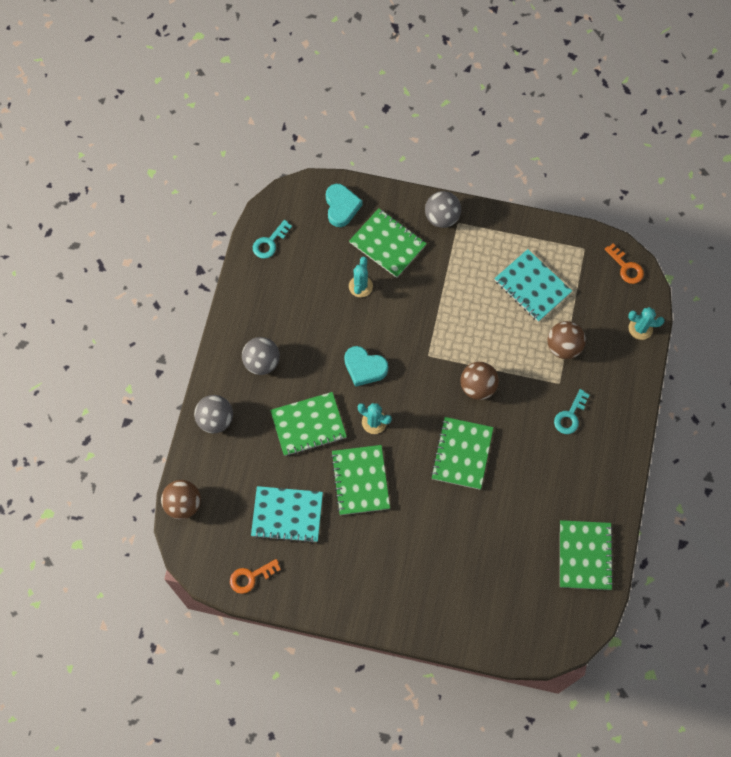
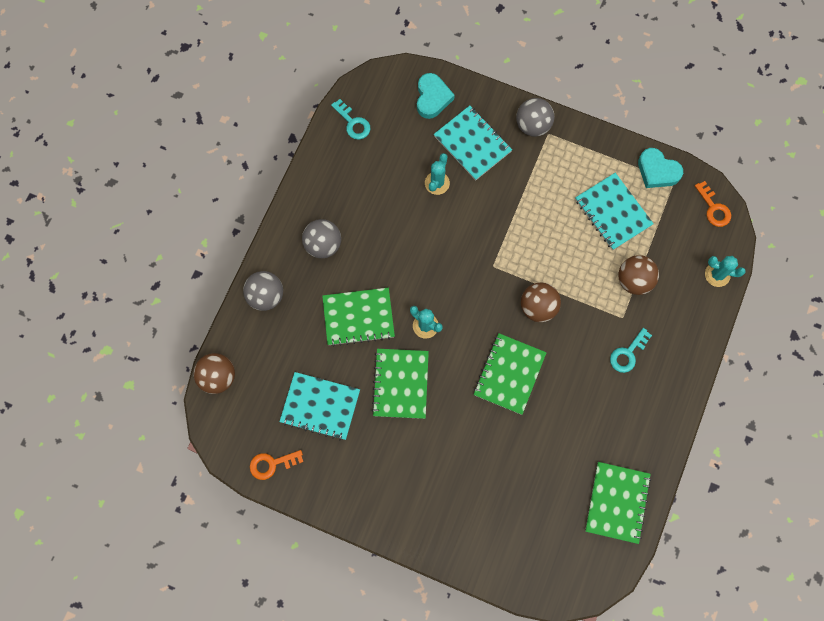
camera: 10 degrees right, 5 degrees up
(269, 242) = (353, 123): turquoise key -> turquoise key turned 90 degrees counterclockwise
(364, 368) = (426, 268): turquoise heart -> turquoise heart (657, 171)
(387, 244) = (472, 144): green notebook -> turquoise notebook

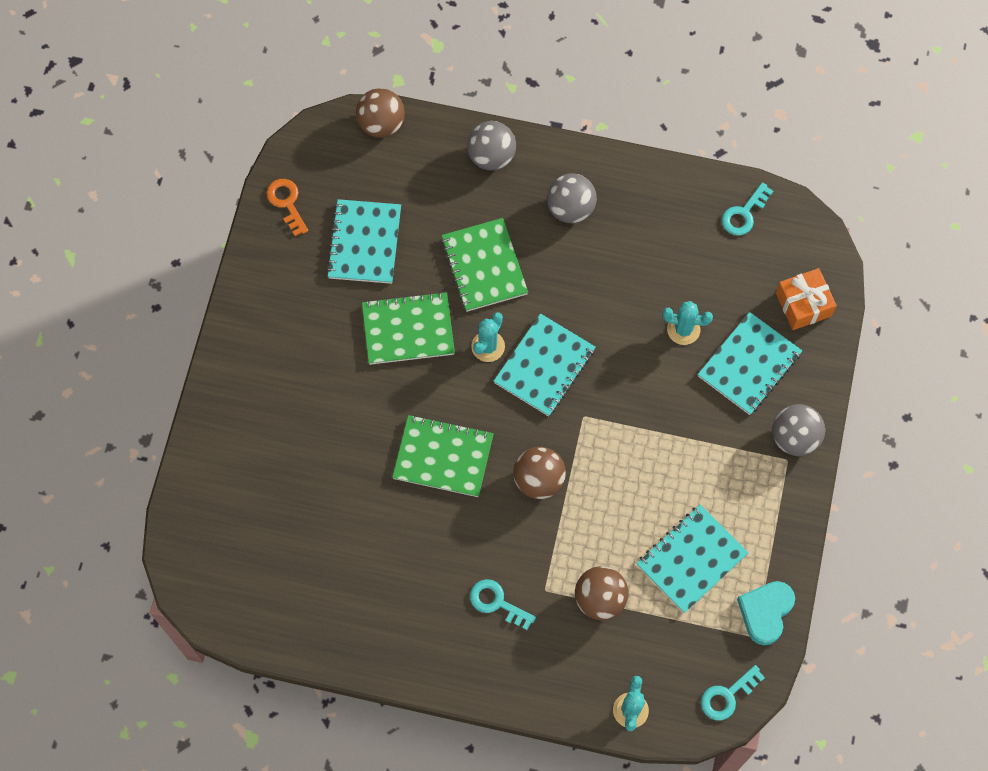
camera: 80 degrees right, 5 degrees down
(432, 98) = (803, 304): turquoise heart -> orange gift
(449, 287) = (544, 366): none -> turquoise notebook
(617, 502) = (299, 612): green notebook -> none
(713, 208) = (727, 696): orange key -> turquoise key

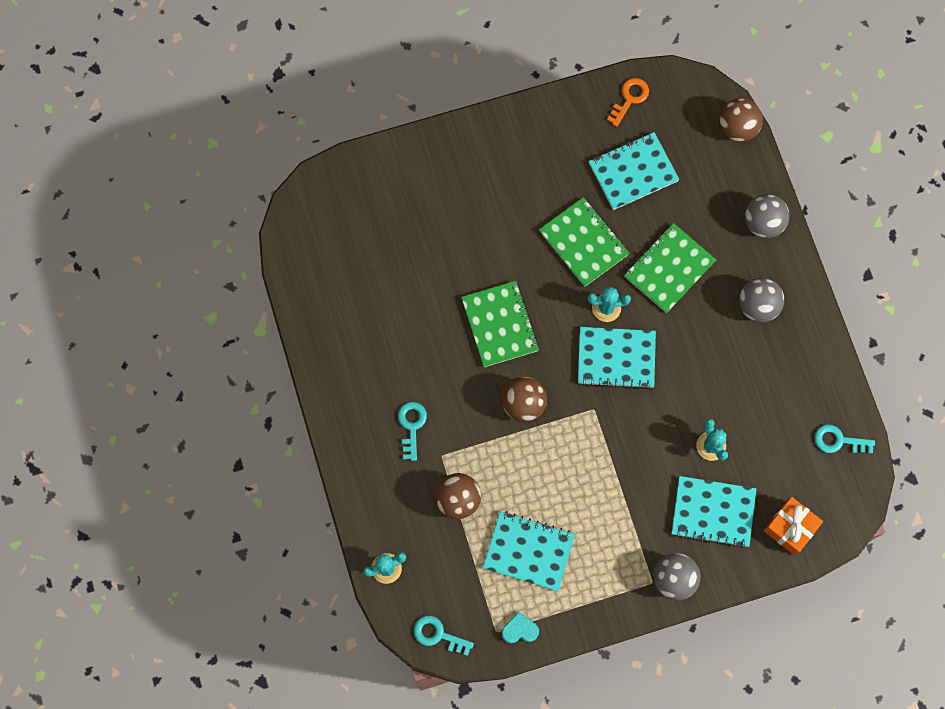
camera: 60 degrees right, 5 degrees up
(765, 612) = (519, 629): turquoise heart -> turquoise heart, size x0.66

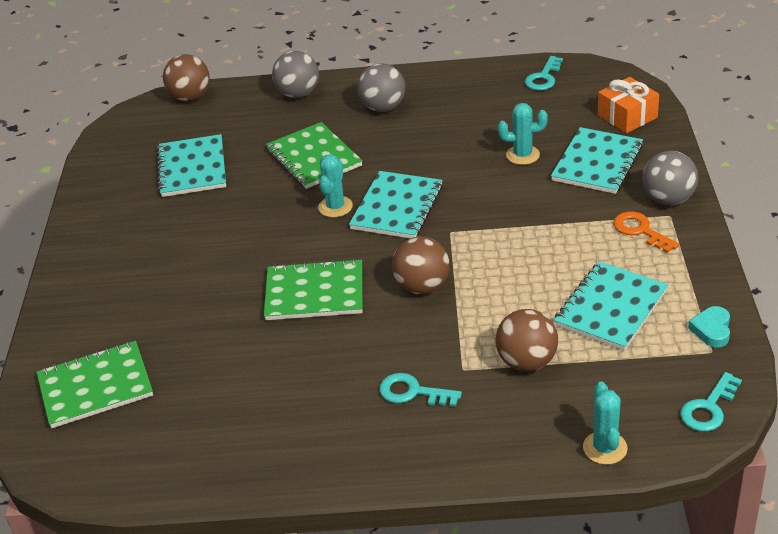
camera: 70 degrees left, 35 degrees down
(583, 243) = (251, 213): green notebook -> green notebook (95, 386)
(629, 98) = (110, 160): orange key -> orange key (640, 230)

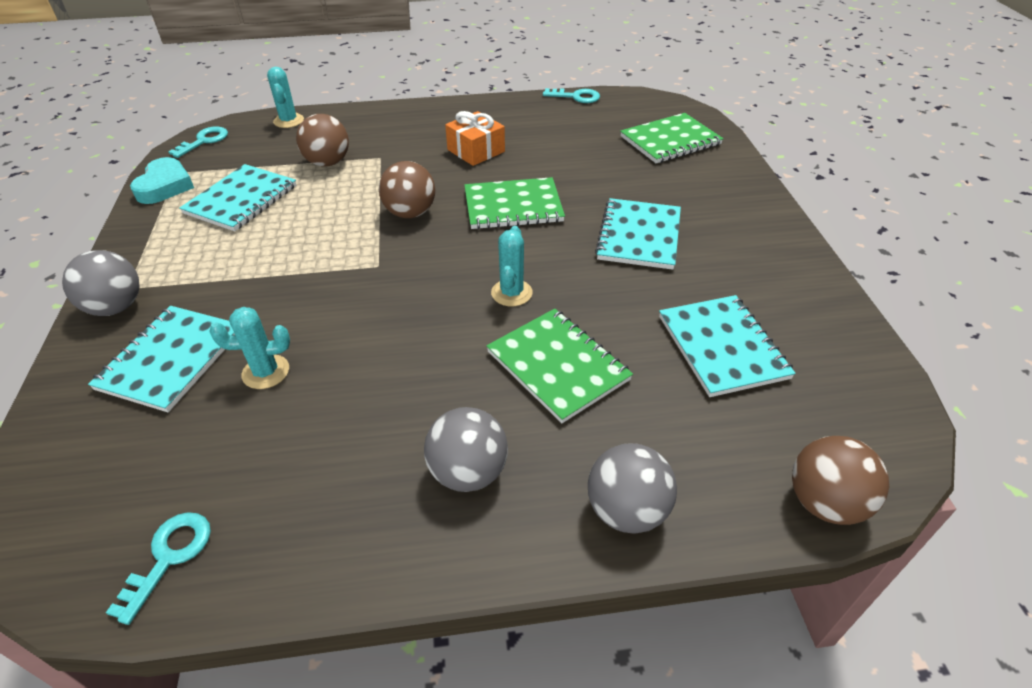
camera: 170 degrees right, 5 degrees up
(397, 207) = (437, 293): turquoise notebook -> turquoise notebook (639, 236)
(412, 392) = (420, 144): turquoise key -> turquoise key (576, 97)
(627, 116) = (78, 450): orange gift -> orange gift (476, 151)
(640, 230) = (171, 270): orange key -> none
(712, 330) = (165, 186): turquoise heart -> turquoise heart, size x1.52

